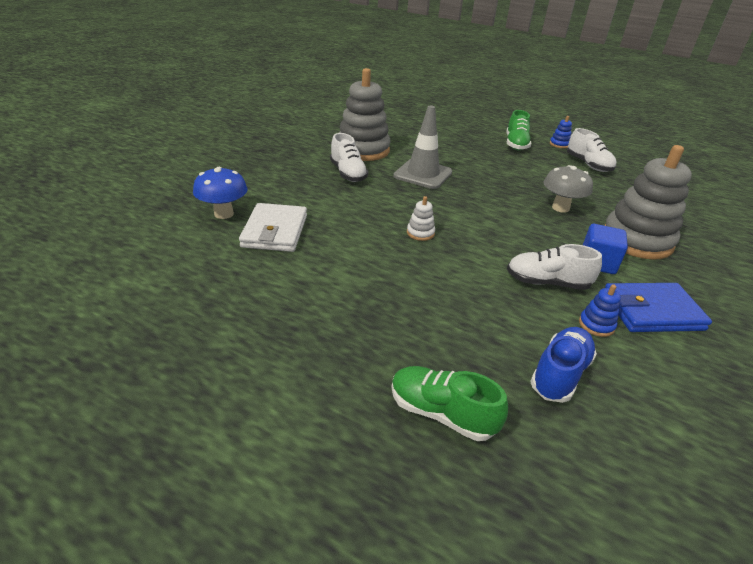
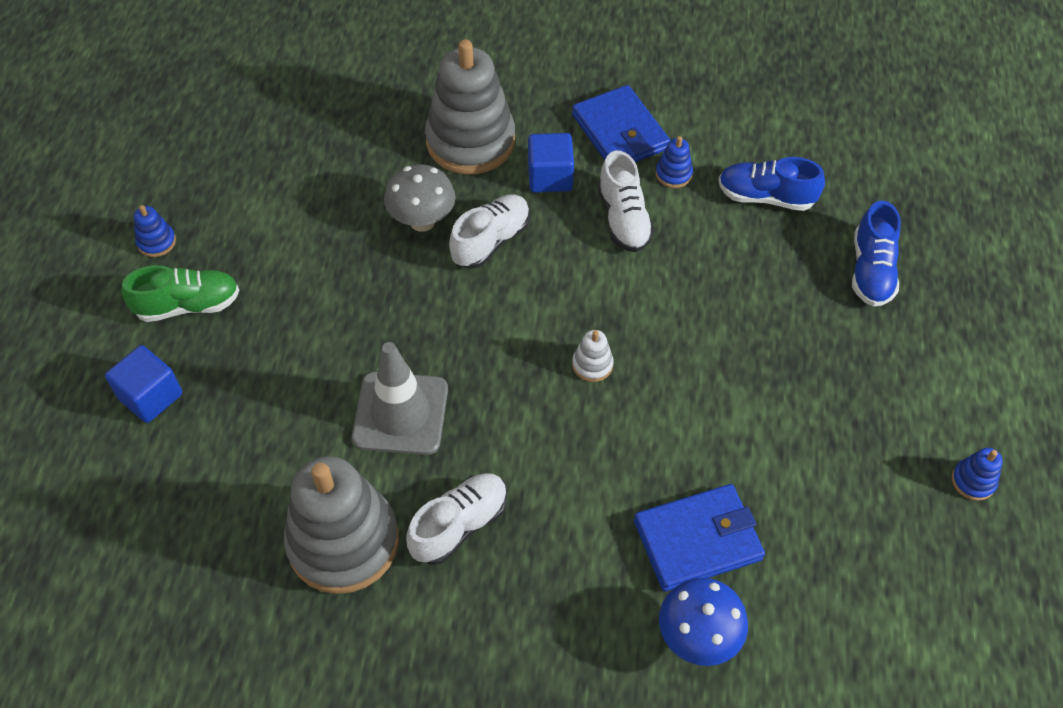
camera: 110 degrees left, 20 degrees up
(188, 373) = (973, 481): none -> blue stacking toy
(275, 231) = (697, 540): white wallet -> blue wallet
(441, 413) = (871, 270): green shoe -> blue shoe
(466, 131) = (151, 396): none -> blue cube
(588, 165) = (237, 197): white shoe -> white shoe (491, 241)

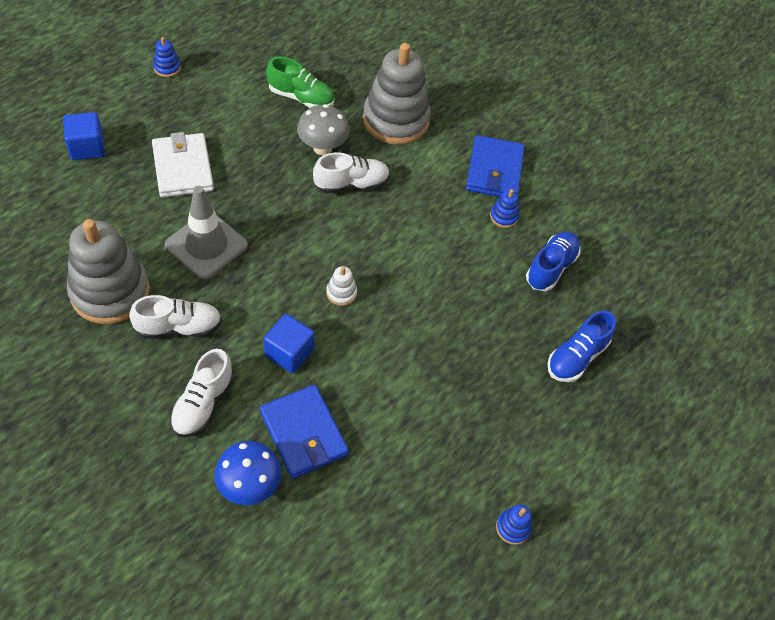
camera: 30 degrees right, 0 degrees up
(188, 305) = (151, 112): green shoe -> green shoe (301, 97)
(289, 345) = (183, 168): none -> white wallet
(550, 177) = (423, 170): blue cube -> blue cube (289, 353)
(623, 219) = (445, 223): white shoe -> white shoe (203, 403)
(697, 540) = (304, 433): blue wallet -> blue wallet turned 45 degrees clockwise
(766, 197) = (551, 268): blue shoe -> blue shoe turned 75 degrees clockwise

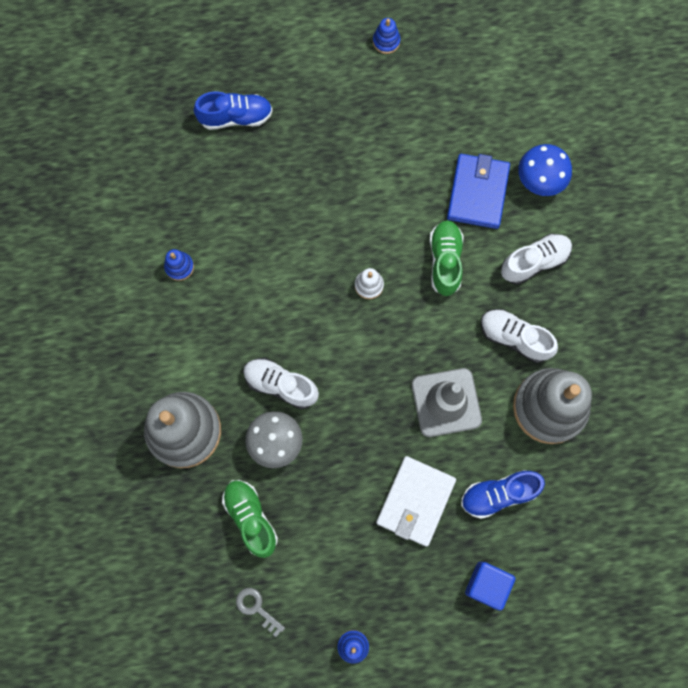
camera: 135 degrees left, 20 degrees up
(253, 55) = (256, 608): none -> grey key
(289, 353) = (445, 261): blue cube -> green shoe
(494, 170) = (145, 316): blue wallet -> none
(551, 268) = (185, 197): blue shoe -> blue shoe (498, 494)

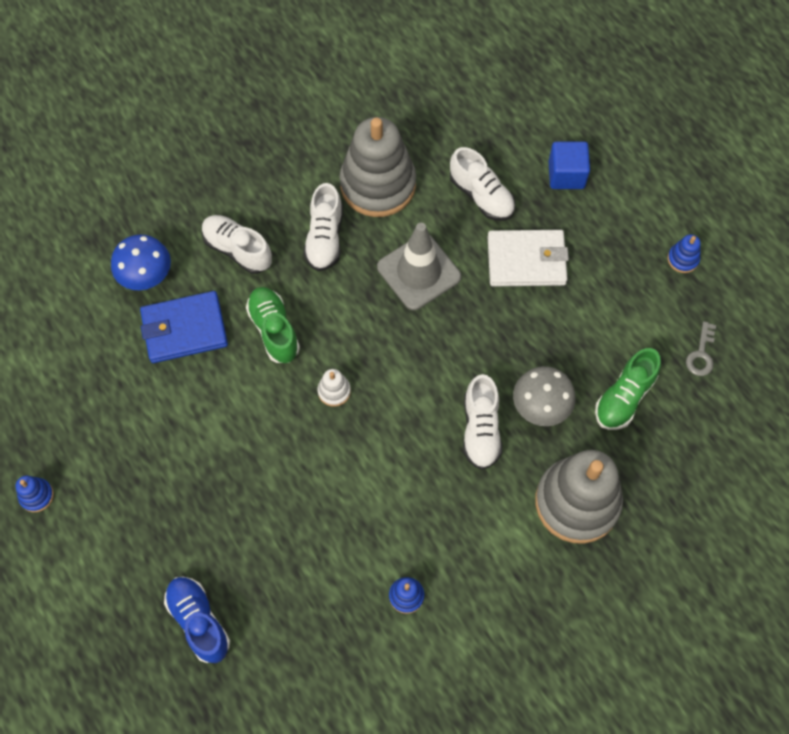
camera: 115 degrees left, 10 degrees down
(445, 261) = (274, 330): green shoe -> green shoe turned 90 degrees clockwise
(498, 494) = (481, 195): blue shoe -> white shoe

